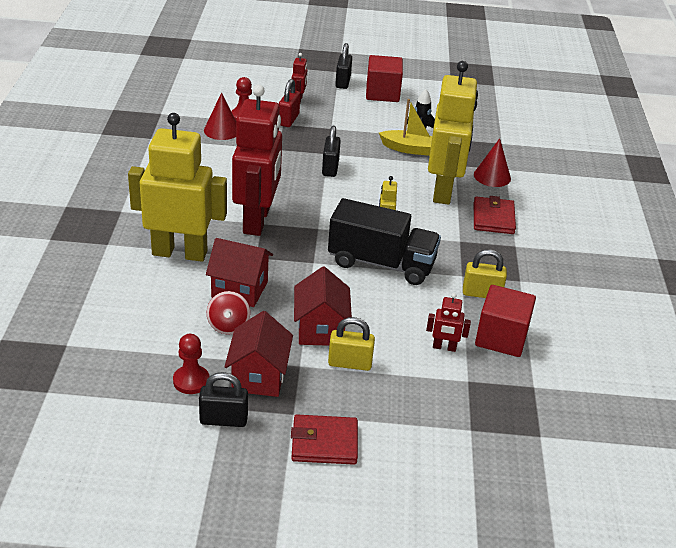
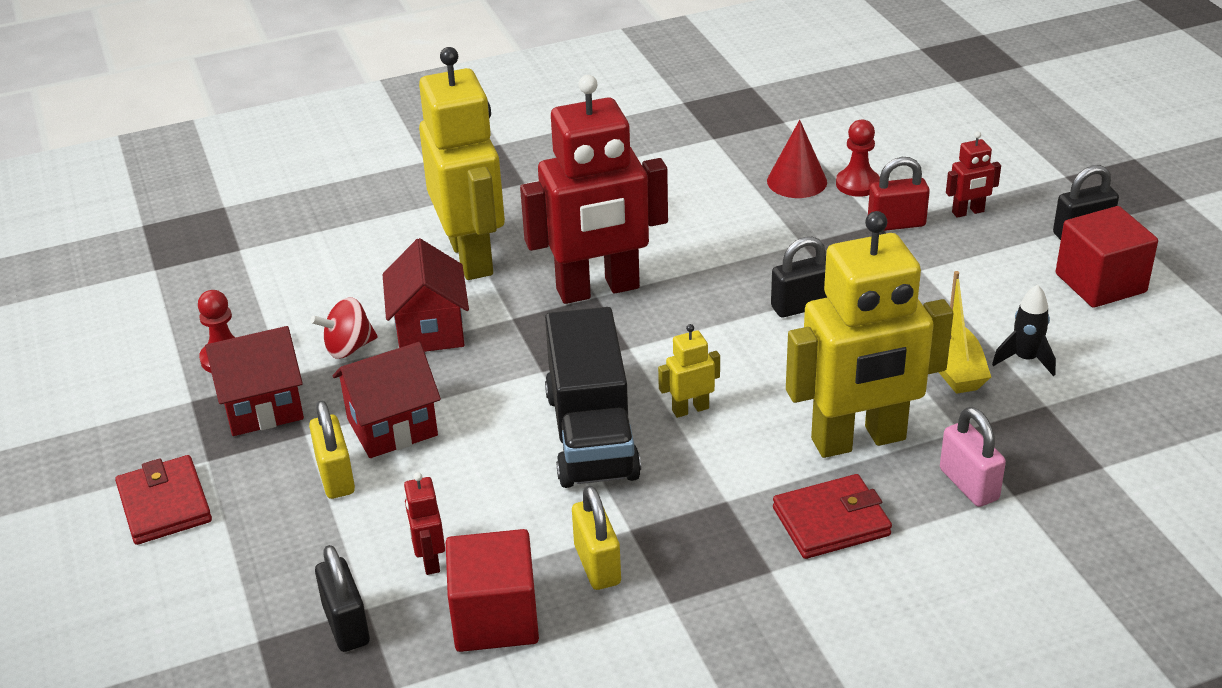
camera: 70 degrees right, 0 degrees up
(223, 420) = (168, 408): black padlock -> black padlock (346, 625)
(492, 176) = (969, 484): red cone -> pink padlock

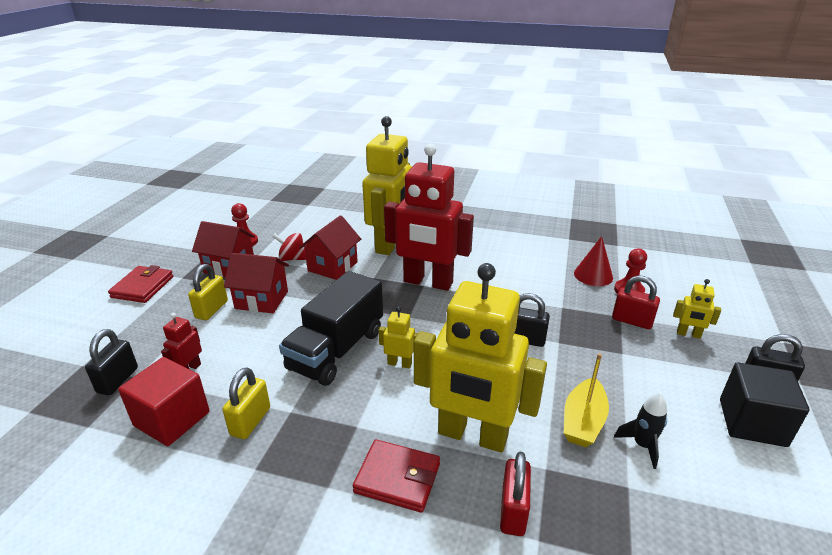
camera: 35 degrees right, 5 degrees down
(968, 212) = (688, 334): red robot -> yellow robot
(969, 484) = (513, 511): pink padlock -> red padlock
(1100, 283) = (752, 422): red cube -> black cube

